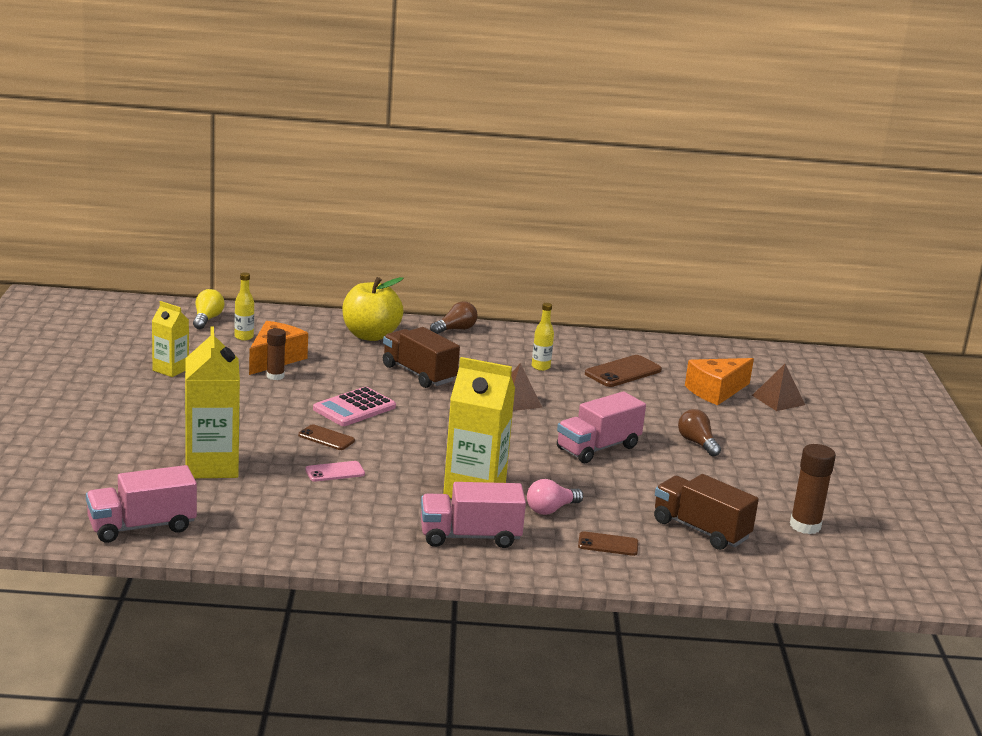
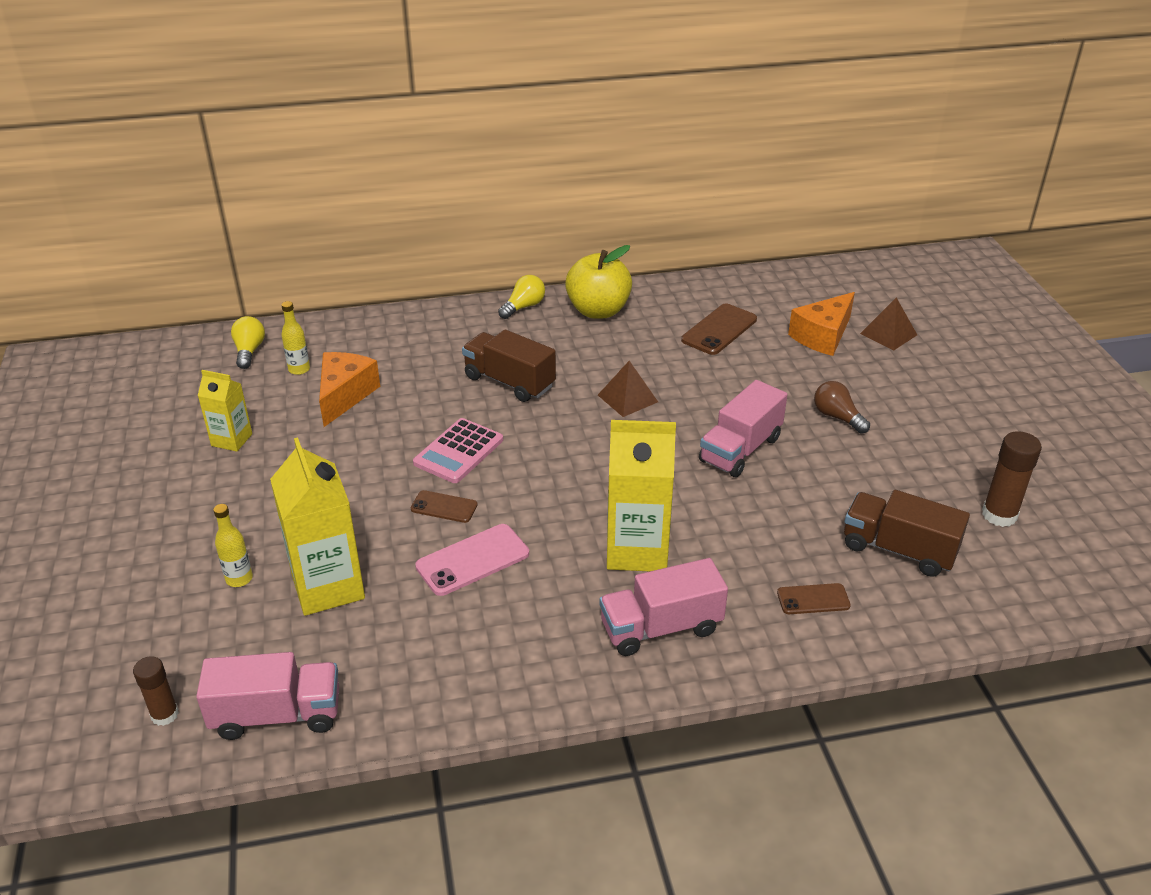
camera: 10 degrees left, 15 degrees up
(142, 527) = (277, 715): pink truck -> pink truck turned 150 degrees counterclockwise
(275, 376) = (354, 422): brown glue stick -> brown glue stick (165, 714)
(335, 472) = (472, 560): pink phone -> pink phone, size x1.63
(370, 335) = (437, 336): yellow apple -> yellow apple (598, 311)
(455, 329) = (523, 307): brown light bulb -> yellow light bulb
(540, 367) = (633, 342): yellow bottle -> yellow bottle (239, 579)
(551, 509) = (730, 559): pink light bulb -> none

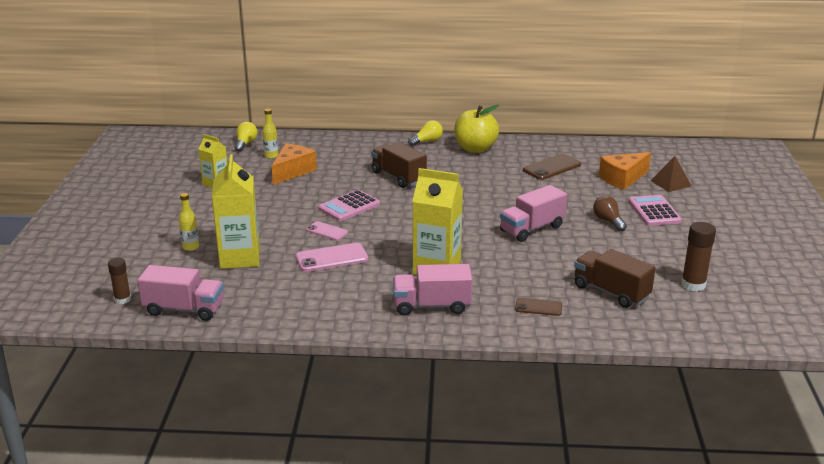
camera: 15 degrees right, 10 degrees down
(444, 507) = (327, 231): brown phone -> pink phone
(627, 398) = (471, 194): brown pyramid -> none
(890, 389) = (654, 211): none -> pink calculator

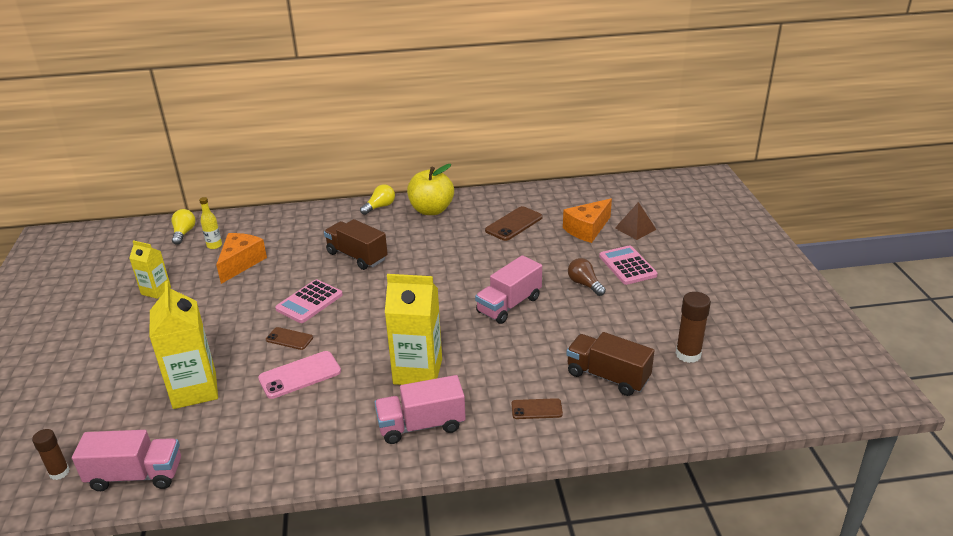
camera: 10 degrees left, 5 degrees up
(191, 247) = (135, 383): yellow bottle -> none
(327, 231) = (289, 339): pink phone -> brown phone

